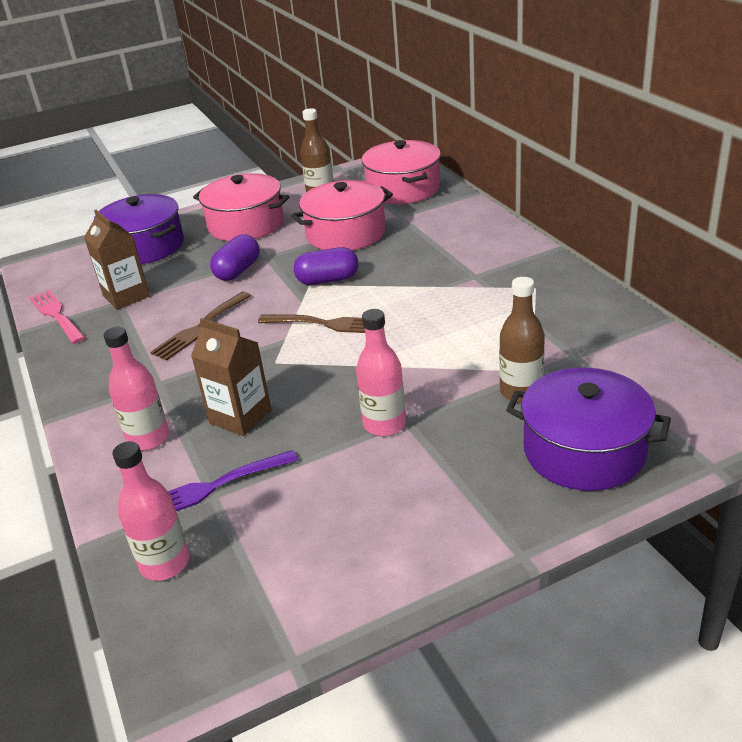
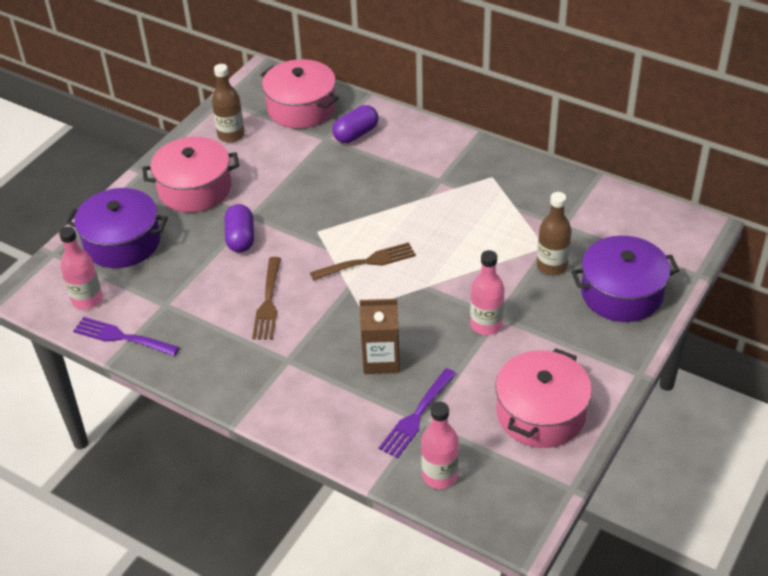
camera: 35 degrees left, 10 degrees up
(57, 315) = (122, 337): pink fork -> purple fork
(126, 296) = (166, 297): brown carton -> none
(148, 438) = (331, 403): pink bottle -> pink bottle (87, 300)
(328, 280) = (328, 222): purple capsule -> purple capsule (356, 134)
(346, 233) = (297, 171): pink pot -> pink pot (541, 413)

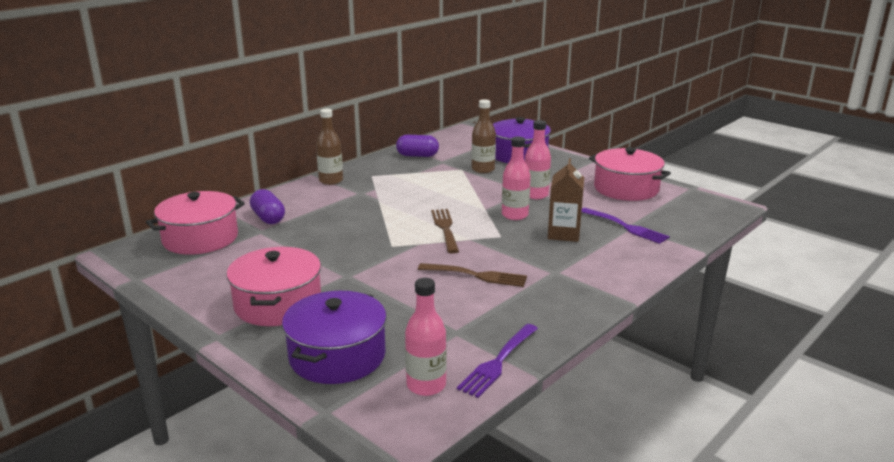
camera: 80 degrees left, 20 degrees down
(231, 135) = (205, 277): brown bottle -> brown bottle (331, 181)
(241, 238) = (377, 283): purple capsule -> purple capsule (417, 155)
(439, 475) = (685, 225): pink bottle -> pink bottle (514, 215)

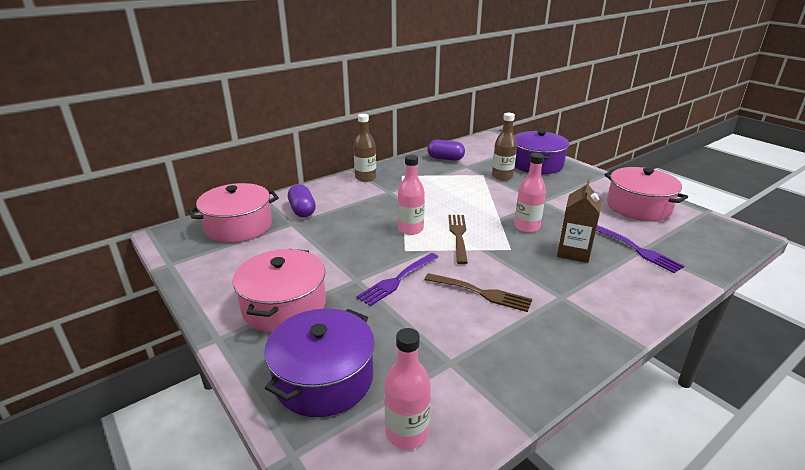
camera: 10 degrees right, 5 degrees up
(498, 362) = (490, 410): purple fork -> purple fork (397, 280)
(535, 195) = (549, 206): pink bottle -> pink bottle (410, 229)

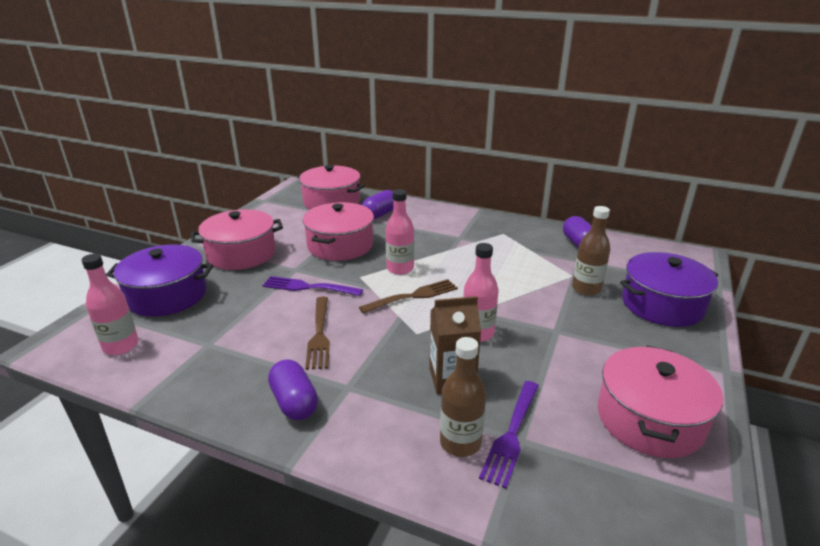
camera: 60 degrees right, 0 degrees up
(337, 245) = (340, 245): none -> pink pot
(365, 178) = (473, 219): brown bottle -> brown bottle (460, 442)
(569, 327) = (294, 402): none -> purple capsule

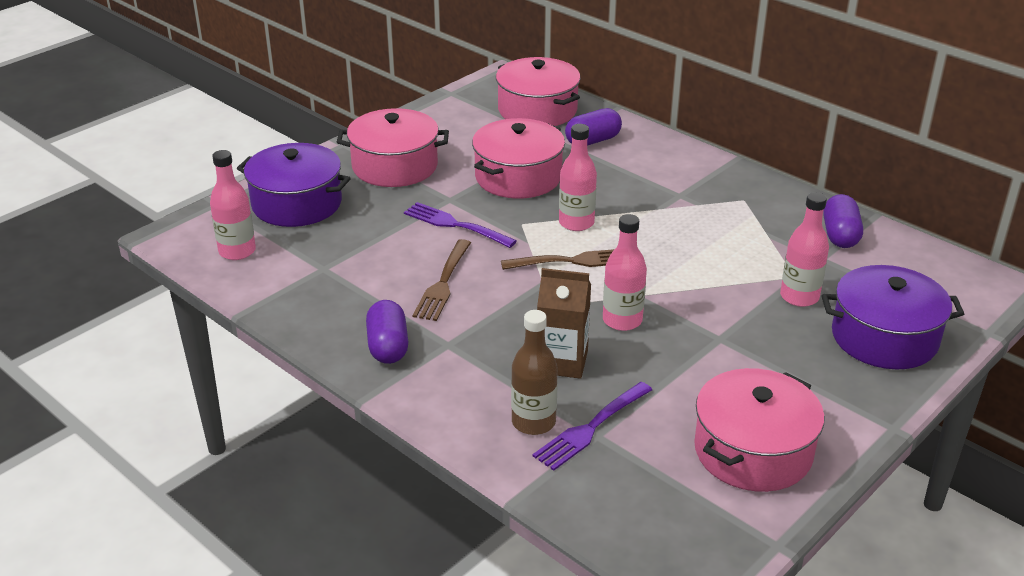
camera: 20 degrees right, 5 degrees up
(586, 289) = (799, 297): brown bottle -> pink bottle

